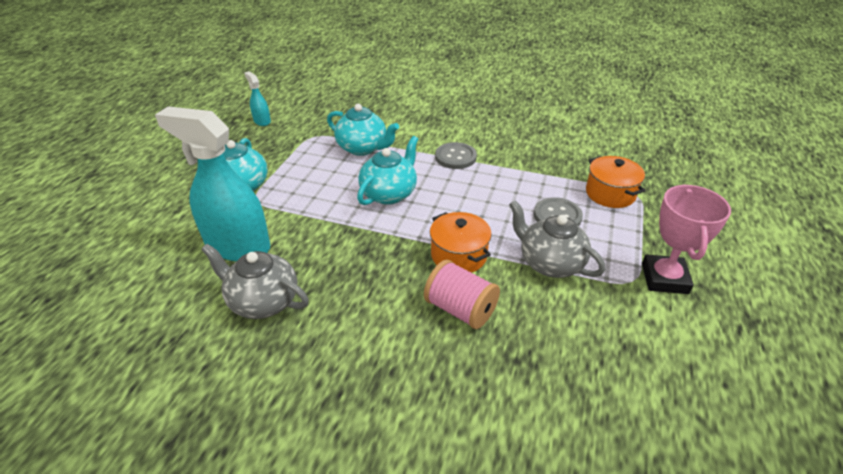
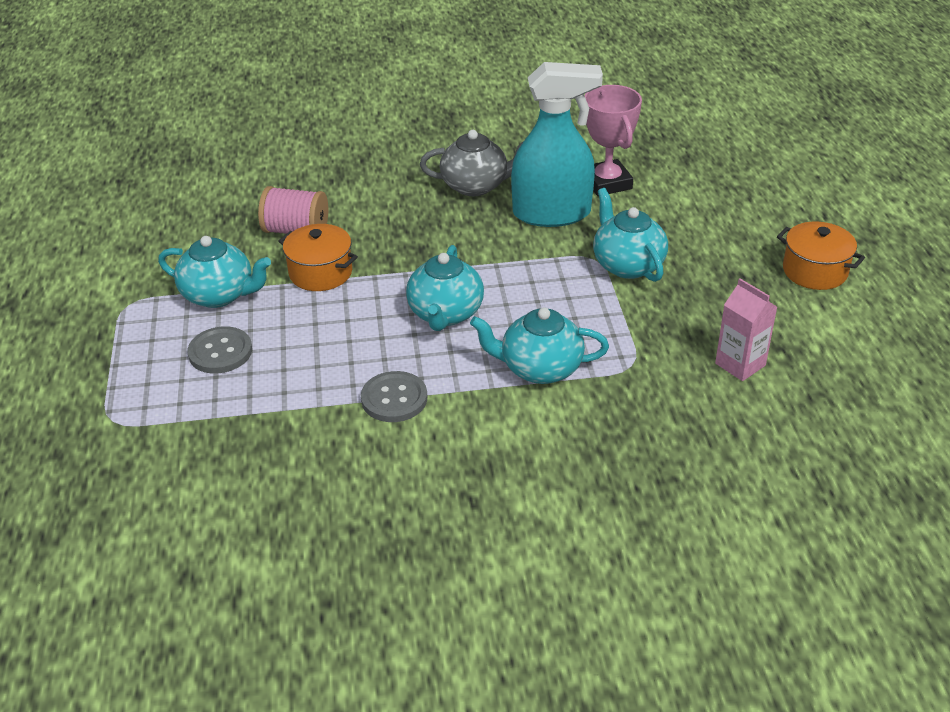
camera: 155 degrees right, 0 degrees up
(262, 121) = (740, 364): turquoise spray bottle -> pink carton
(550, 263) = (219, 295): grey teapot -> turquoise teapot
(610, 194) = (150, 409): orange pot -> orange pot (815, 271)
(664, 278) = (91, 317): pink trophy -> pink trophy (607, 183)

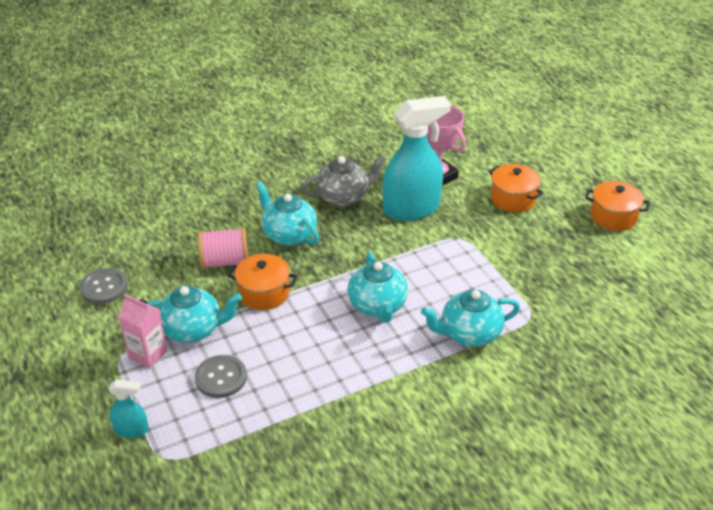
camera: 20 degrees left, 0 degrees up
(95, 383) = (131, 429): none -> turquoise spray bottle
(394, 399) = (377, 384): grey button -> grey button (104, 287)
(627, 265) = (486, 238): turquoise teapot -> turquoise teapot (289, 234)
(690, 225) = (513, 199): none -> orange pot
(740, 364) = (602, 298): pink carton -> pink carton (148, 354)

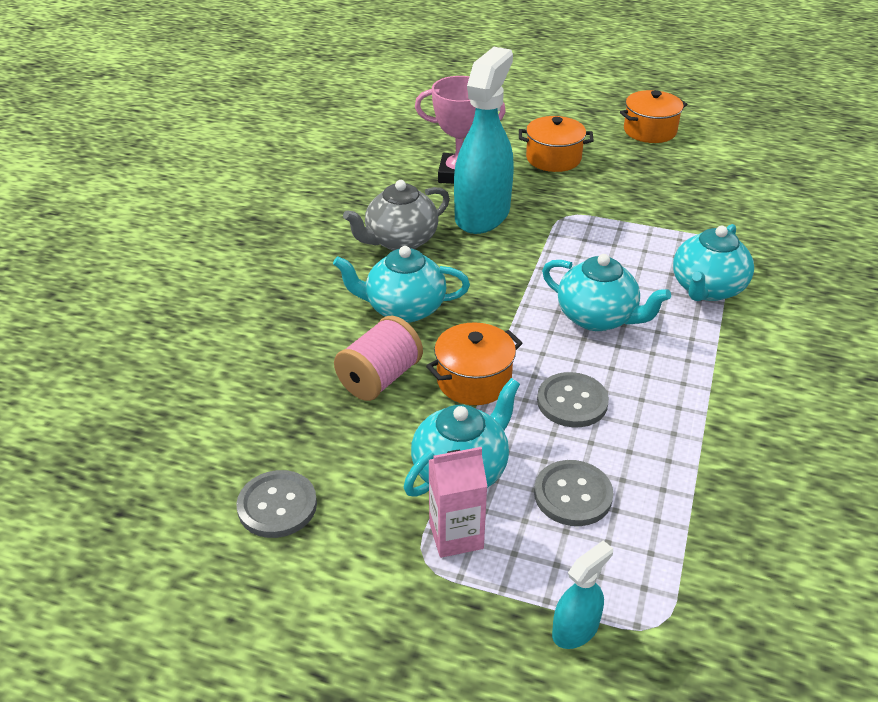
camera: 45 degrees left, 0 degrees up
(292, 337) = (572, 402): none -> grey button
(343, 197) = (400, 241): grey teapot -> grey teapot turned 150 degrees counterclockwise

